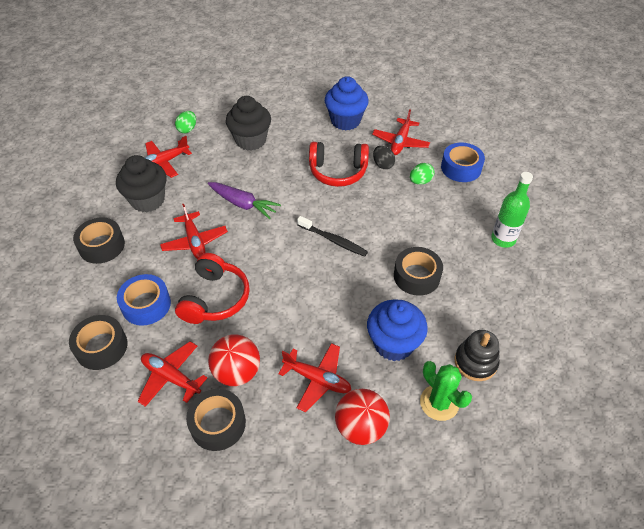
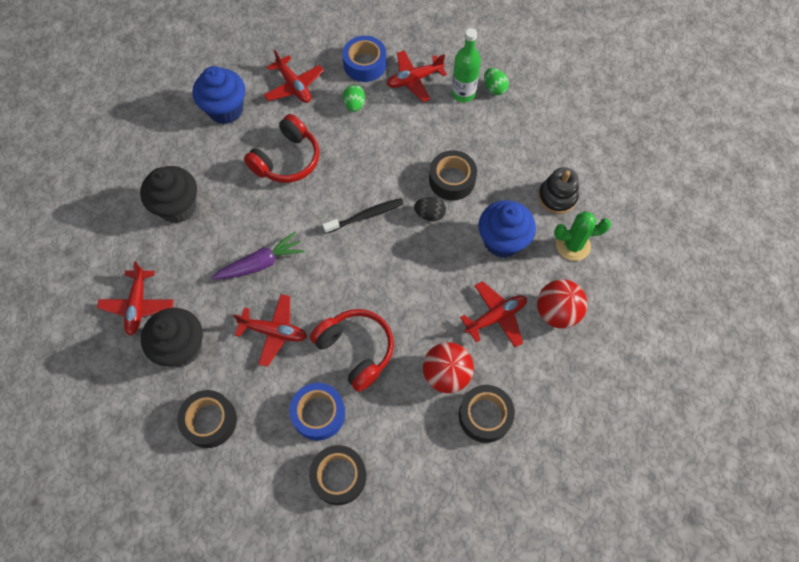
camera: 55 degrees left, 15 degrees up
(171, 377) = (414, 430): red plane -> red plane (414, 79)
(187, 129) = (106, 256): green egg -> green egg (494, 88)
(383, 164) = (309, 119): black egg -> black egg (429, 214)

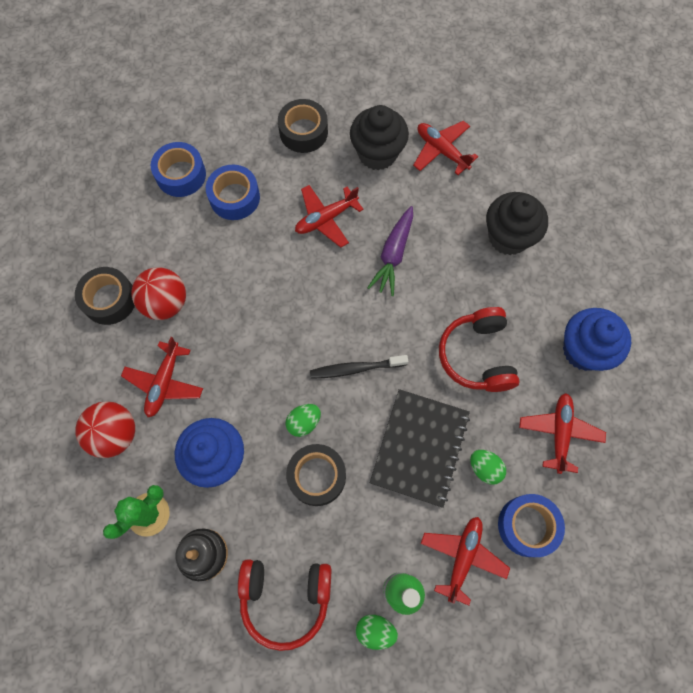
camera: 135 degrees right, 5 degrees up
(294, 86) = (559, 433): red plane -> red plane turned 90 degrees clockwise
(339, 476) = (181, 175): black tape -> blue tape
(356, 350) = (252, 259): red headphones -> red headphones (285, 597)
(365, 216) = (356, 368): black toothbrush -> black toothbrush turned 60 degrees clockwise
(377, 144) = (419, 448): none -> black notebook
(429, 214) = (304, 422): black egg -> green egg

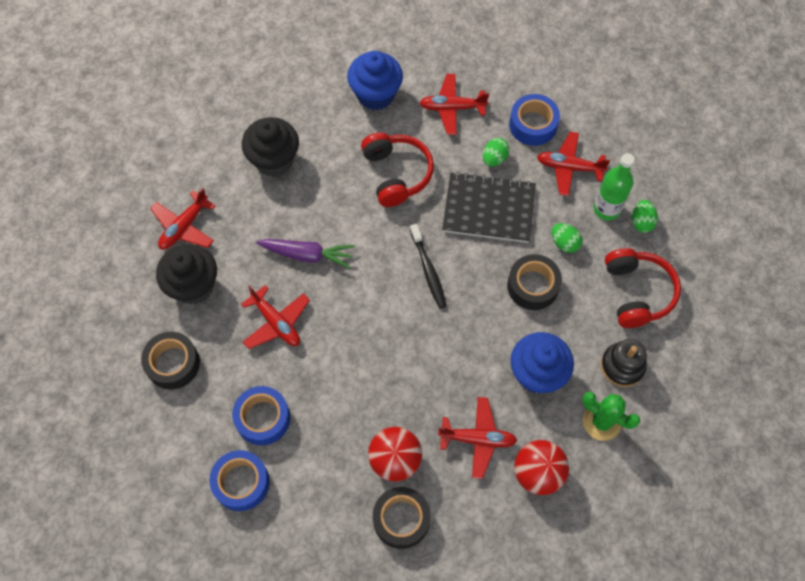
camera: 100 degrees left, 5 degrees down
(304, 422) = (488, 305): green egg -> green egg (564, 243)
(477, 356) = (396, 174): red headphones -> red headphones turned 90 degrees counterclockwise

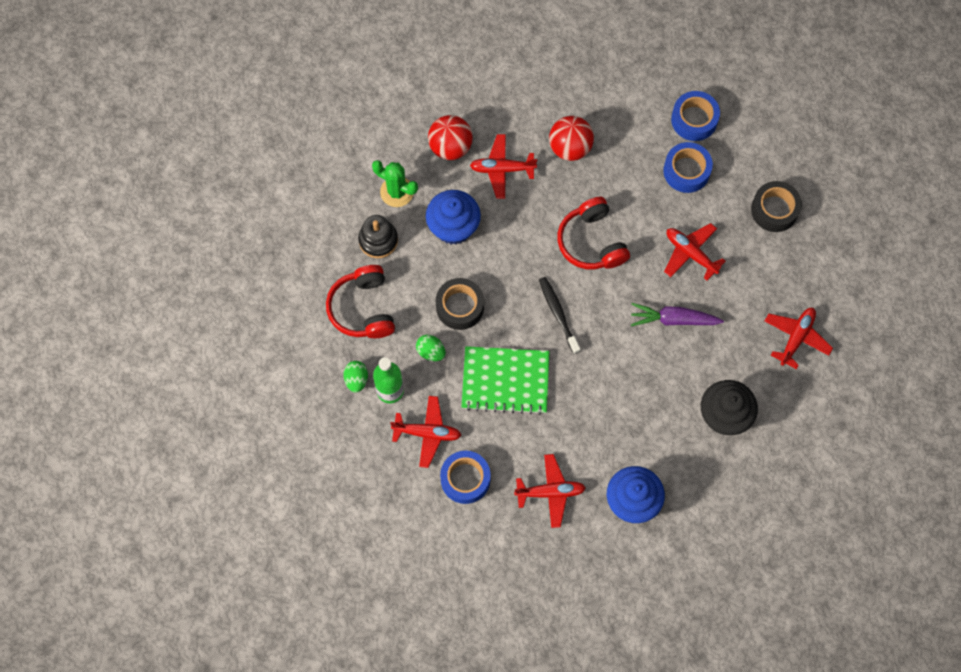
camera: 175 degrees right, 5 degrees up
(193, 286) = (773, 281): black cupcake -> none
(396, 174) = (599, 411): red headphones -> red headphones (592, 242)
(401, 519) = (559, 103): black tape -> none
(488, 209) = (505, 381): black notebook -> green notebook
(494, 158) = (503, 436): green egg -> none

